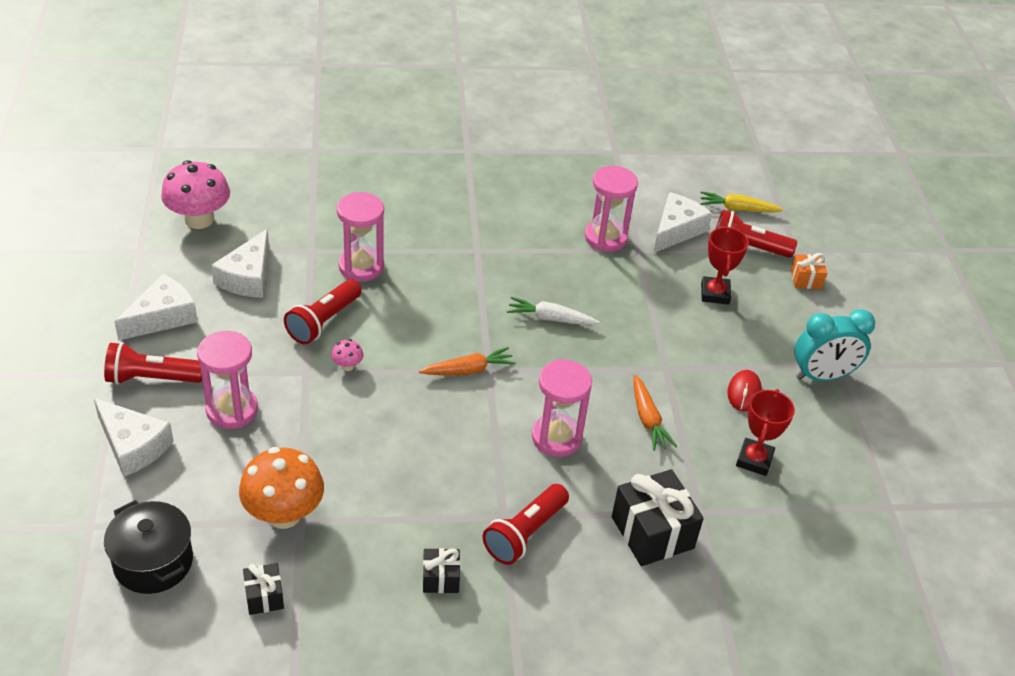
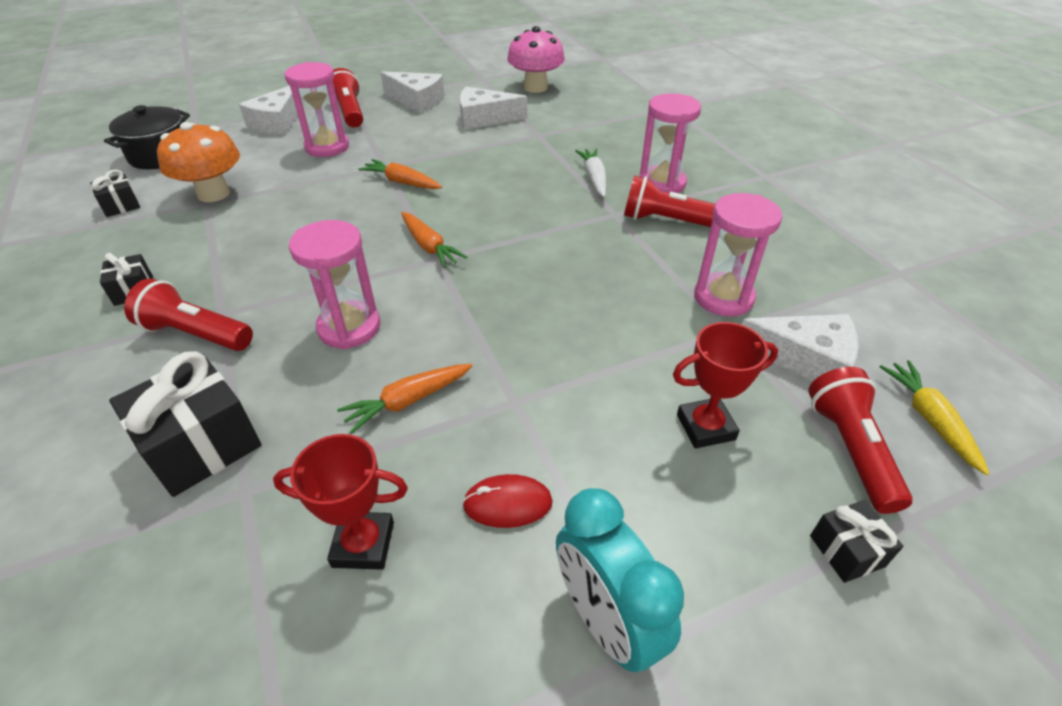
camera: 75 degrees right, 0 degrees up
(323, 322) = (452, 159): red flashlight -> red flashlight (666, 221)
(347, 366) = (402, 182): pink mushroom -> orange carrot
(361, 267) = (536, 160): pink hourglass -> pink hourglass (662, 183)
(550, 319) = (543, 284): white carrot -> white carrot (594, 178)
(806, 279) = (846, 551): orange gift -> black gift

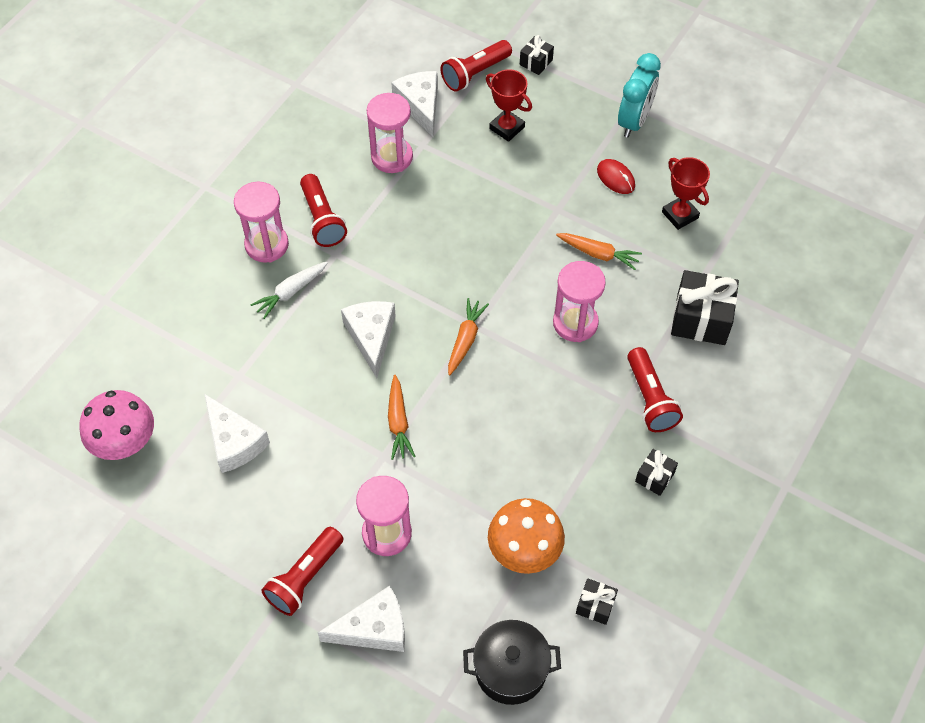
camera: 125 degrees left, 15 degrees up
(417, 101) = (234, 534): white cheese -> white cheese (371, 337)
(929, 420) = (429, 50): yellow carrot -> none

